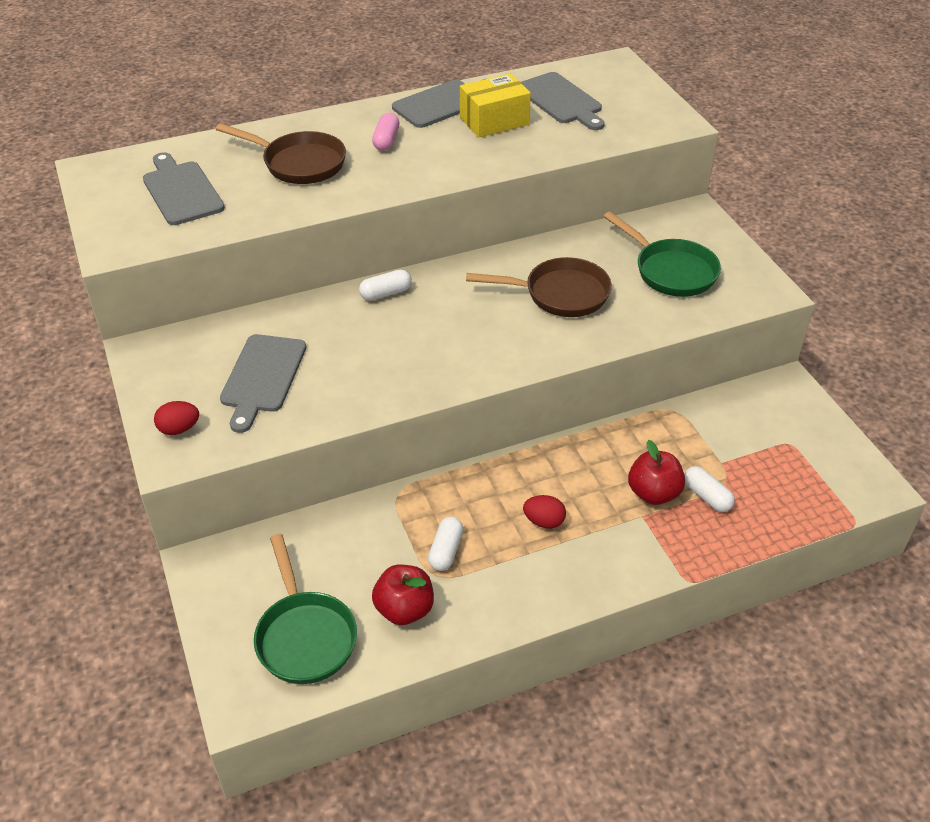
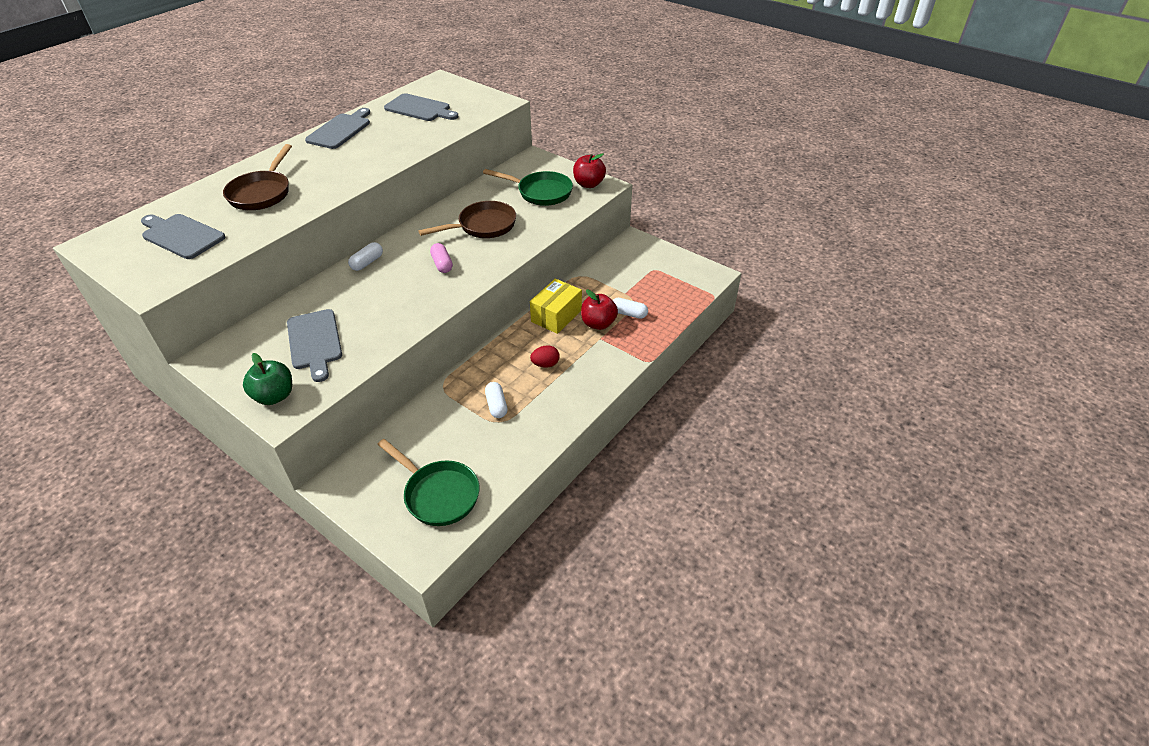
camera: 30 degrees left, 0 degrees up
(179, 429) = (274, 396): red egg -> green apple
(299, 163) = (262, 193): brown pan -> brown pan turned 105 degrees clockwise
(386, 140) = (317, 162): pink capsule -> pink capsule (442, 264)
(404, 609) = (493, 449): red apple -> red apple (588, 184)
(494, 121) = (384, 131): yellow box -> yellow box (556, 316)

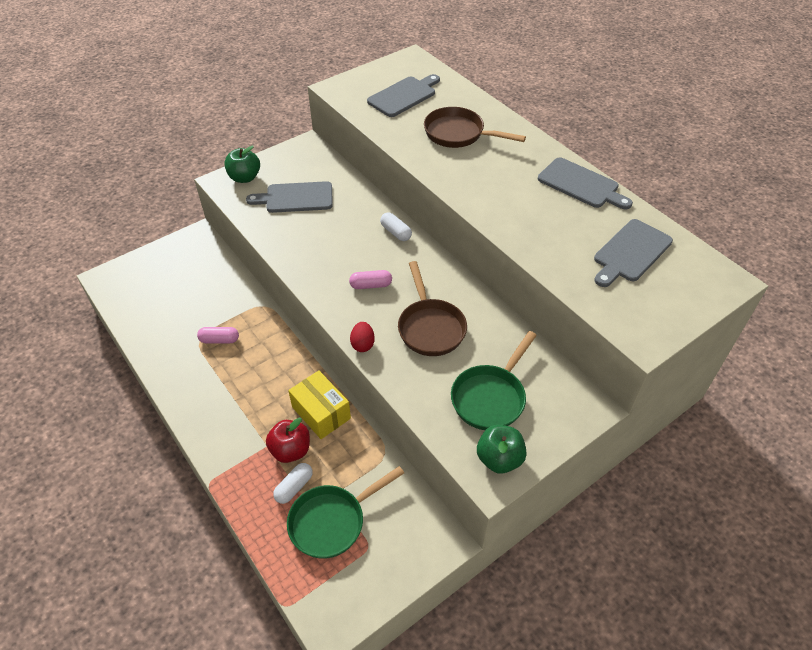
camera: 105 degrees right, 5 degrees up
(438, 494) = (150, 291): green pan -> green pan (332, 521)
(496, 405) = (219, 340): white capsule -> pink capsule
(545, 364) = (252, 387): red egg -> red egg (362, 344)
(588, 184) = (499, 459): red apple -> green apple

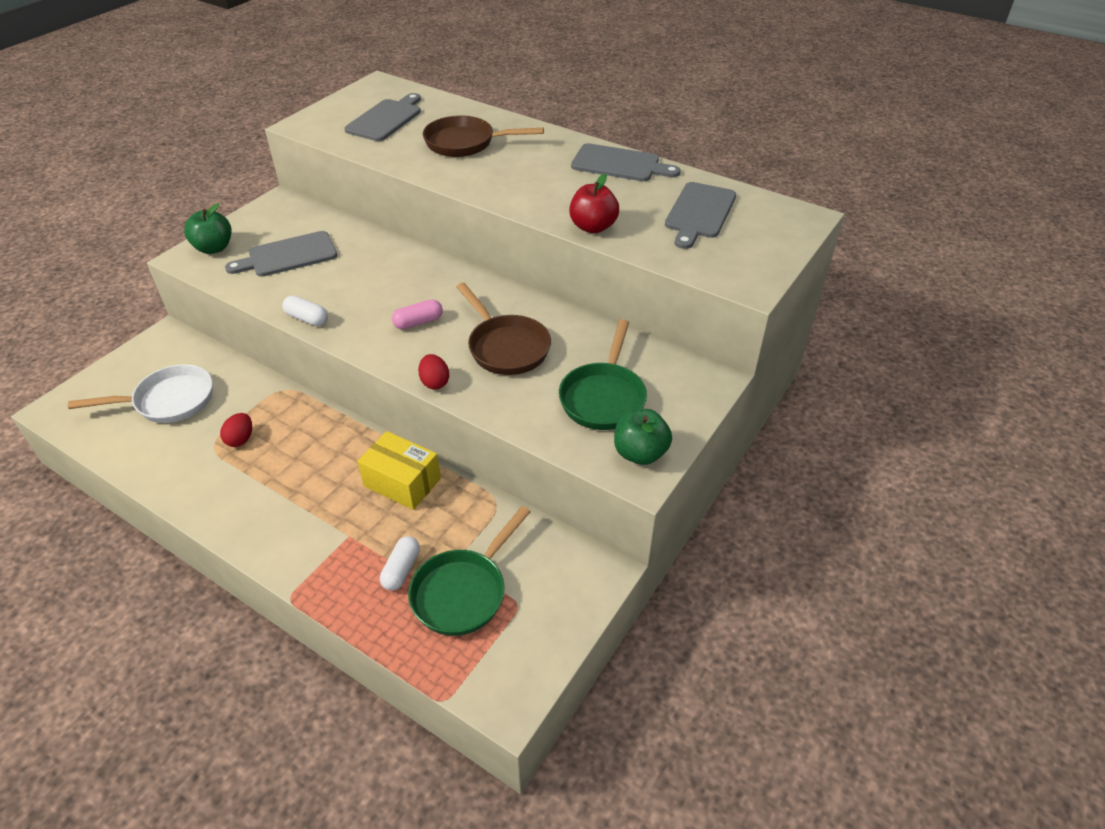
camera: 20 degrees left, 5 degrees down
(181, 293) = (168, 401): none -> white pan
(219, 340) = (240, 439): pink capsule -> red egg
(291, 450) = (381, 532): red apple -> red apple (593, 227)
(396, 232) = (425, 265): white capsule -> white capsule (307, 318)

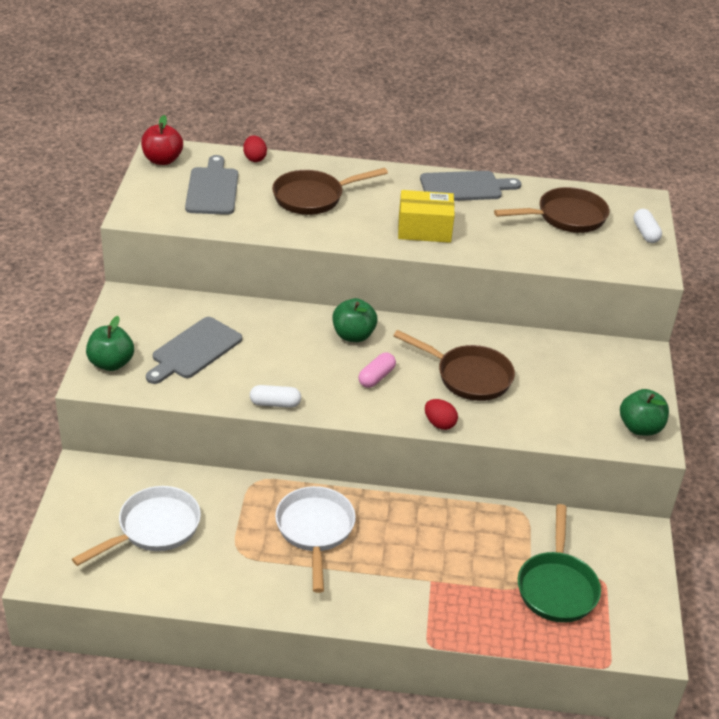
camera: 30 degrees left, 5 degrees down
(240, 439) = (259, 538): red egg -> red egg (254, 158)
(292, 450) = (315, 531): none -> white pan
(401, 569) = (496, 589): white capsule -> white capsule (645, 233)
(402, 482) = (434, 523): yellow box -> yellow box (424, 229)
(434, 280) = (353, 335): none -> green apple
(593, 227) = (497, 251): red apple -> red apple (162, 160)
(603, 397) = (578, 393): green pan -> none
(699, 213) = (566, 217): grey cutting board -> brown pan

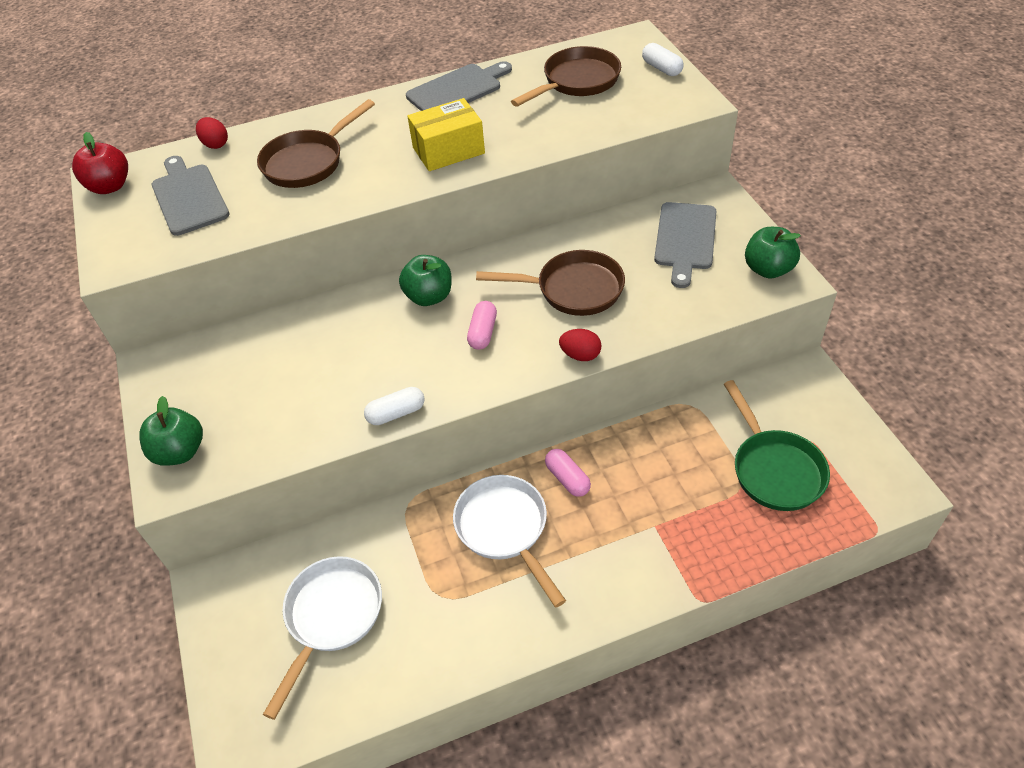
camera: 20 degrees left, 10 degrees up
(194, 350) = (267, 391): grey cutting board -> grey cutting board (685, 239)
(386, 519) = (567, 478): none -> pink capsule

